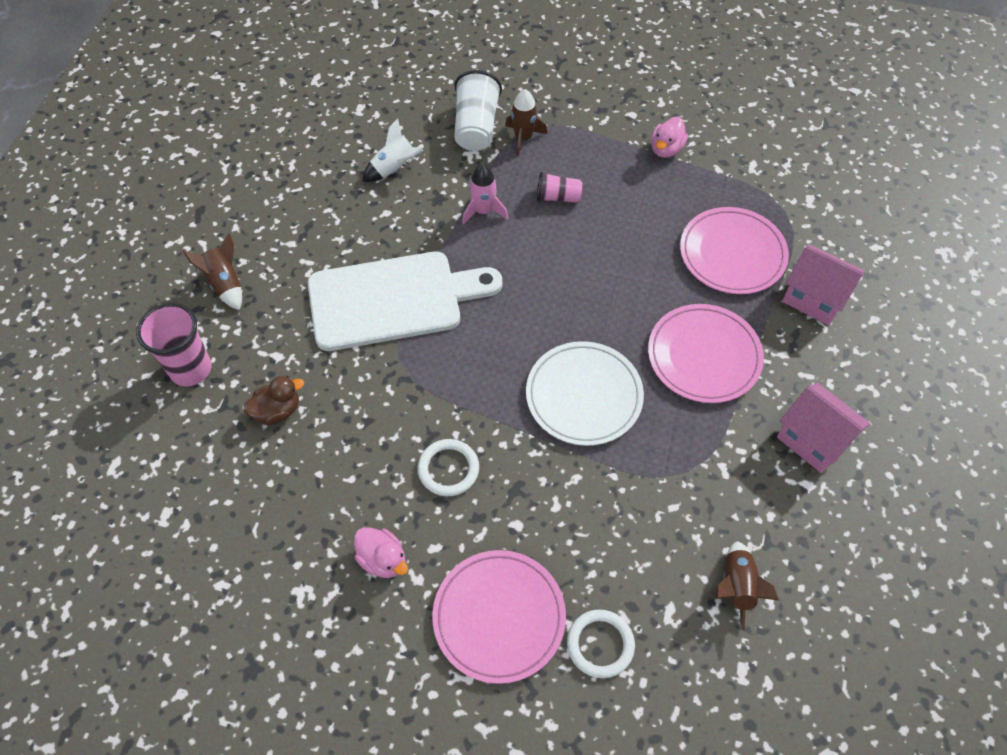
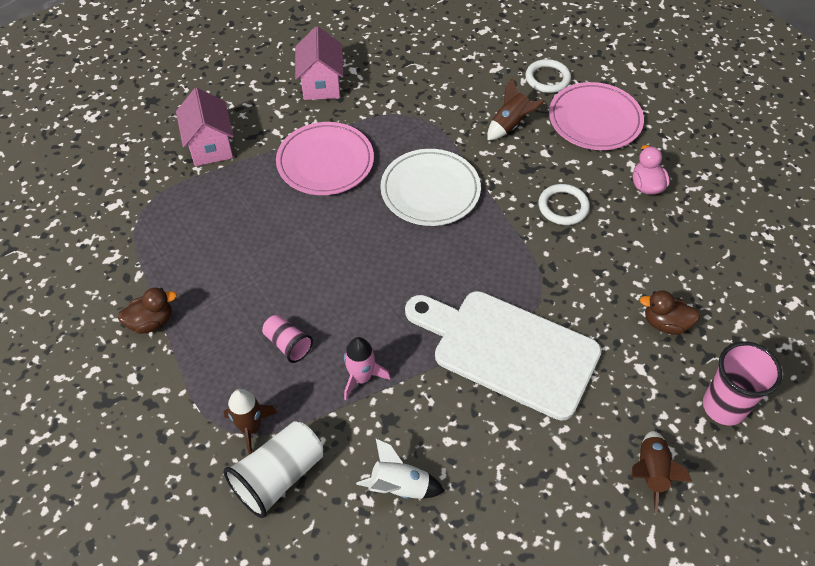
camera: 140 degrees left, 5 degrees down
(666, 149) = (151, 322): pink duck -> brown duck
(732, 254) = (220, 207): pink plate -> none
(736, 586) = (447, 57): brown rocket -> brown rocket (510, 125)

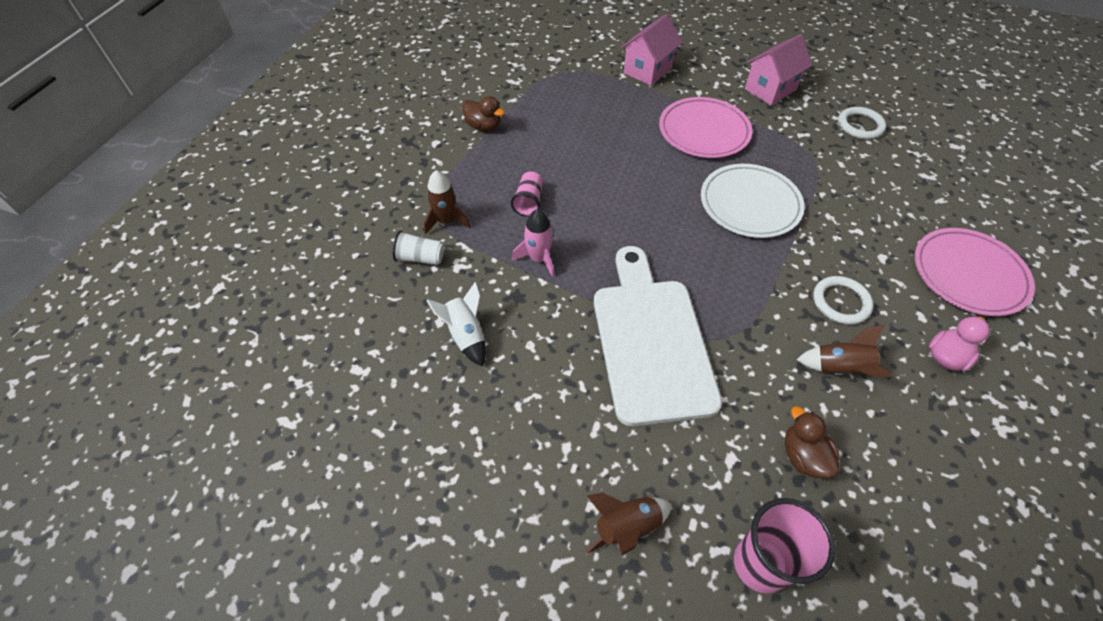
camera: 55 degrees right, 0 degrees up
(278, 477) = (420, 258): white cup -> white cup, size x0.59
(510, 125) = (880, 218): brown rocket -> brown rocket (839, 369)
(547, 78) = (967, 215): white ring -> white ring (860, 125)

